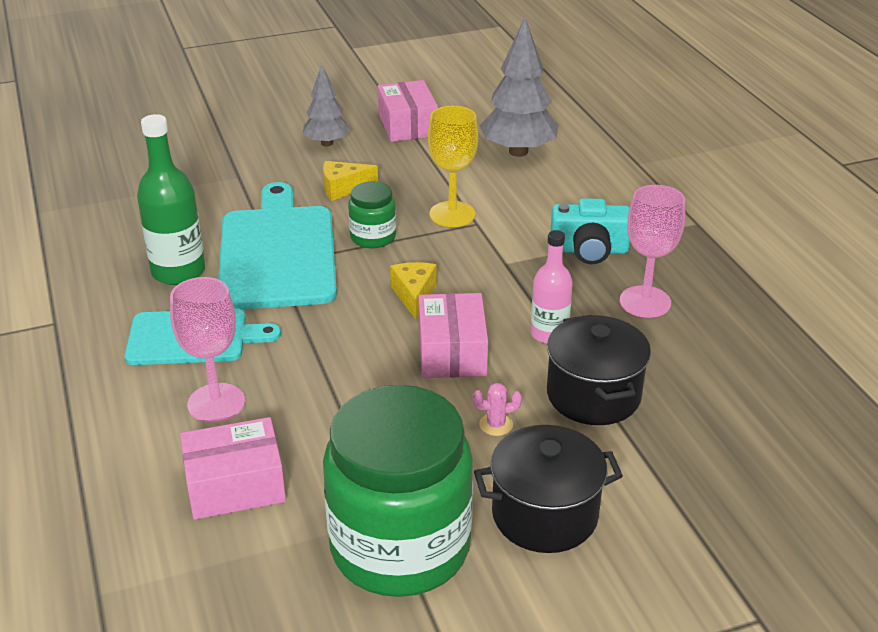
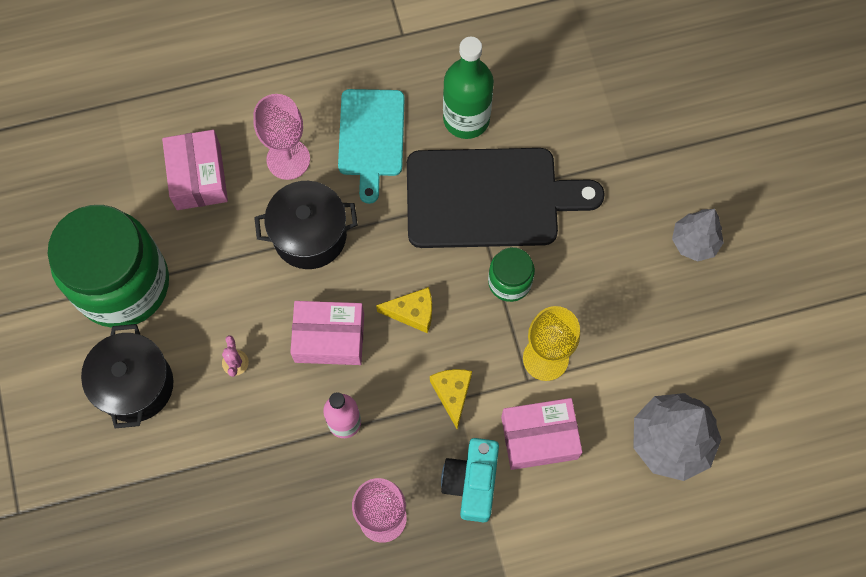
camera: 95 degrees right, 35 degrees up
(278, 252) = (490, 198): turquoise cutting board -> black cutting board
(343, 188) = (600, 257): yellow cheese -> yellow cheese (452, 394)
(407, 125) = (734, 327): pink box -> pink box (539, 437)
(593, 395) = (259, 445): black pot -> black pot (309, 235)

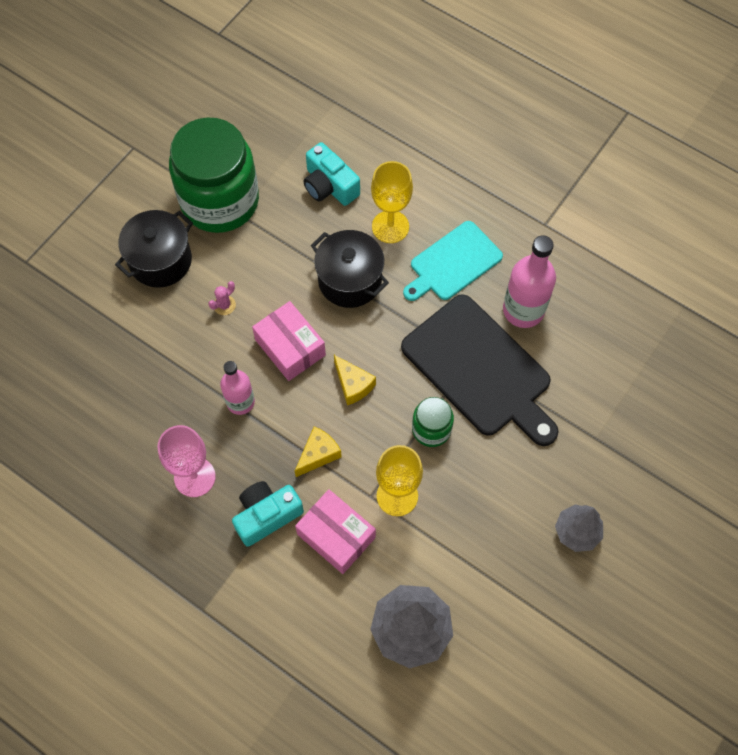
camera: 50 degrees right, 5 degrees down
(198, 177) = (329, 186): pink box -> turquoise camera
(288, 159) = (390, 227): pink goblet -> yellow goblet
(466, 119) = (523, 310): green bottle -> pink bottle

